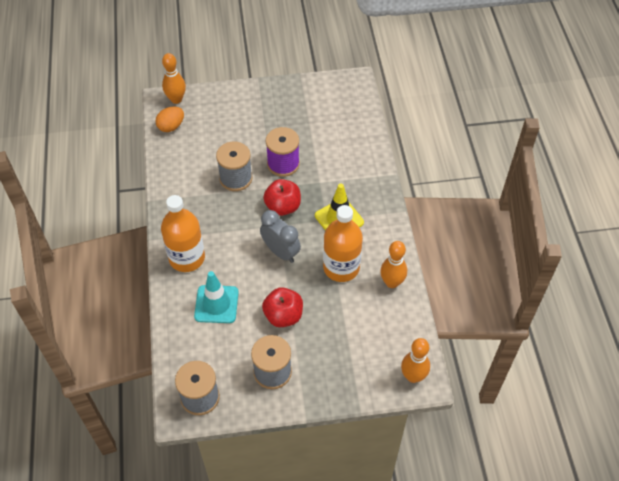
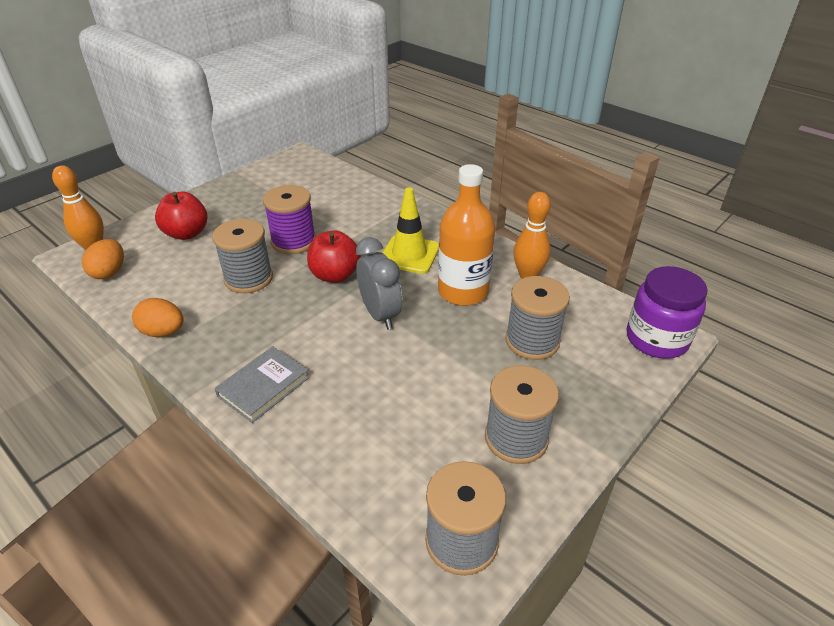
camera: 40 degrees left, 15 degrees down
(168, 189) = (163, 332): none -> orange egg
(187, 258) = (263, 387): orange bottle -> grey book
(216, 304) = (359, 412): turquoise traffic cone -> none
(280, 252) = (380, 314): grey clock -> grey clock turned 60 degrees clockwise
(283, 316) = (456, 371): red apple -> red apple (186, 233)
(342, 327) = (532, 341): none -> grey spool
(413, 376) = (656, 339): orange bowling pin -> purple jar

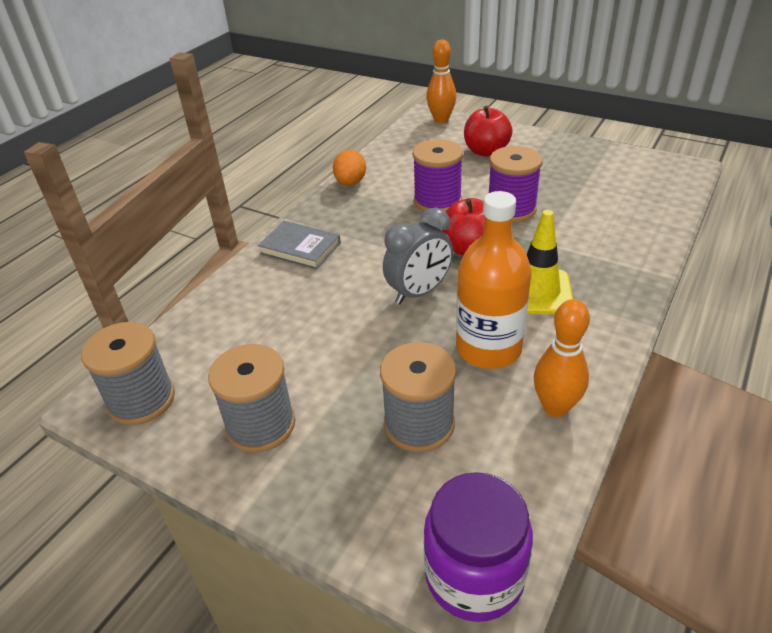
camera: 80 degrees right, 0 degrees up
(109, 272) = (412, 137): orange egg -> none
(248, 278) = (437, 201): grey spool -> purple spool

